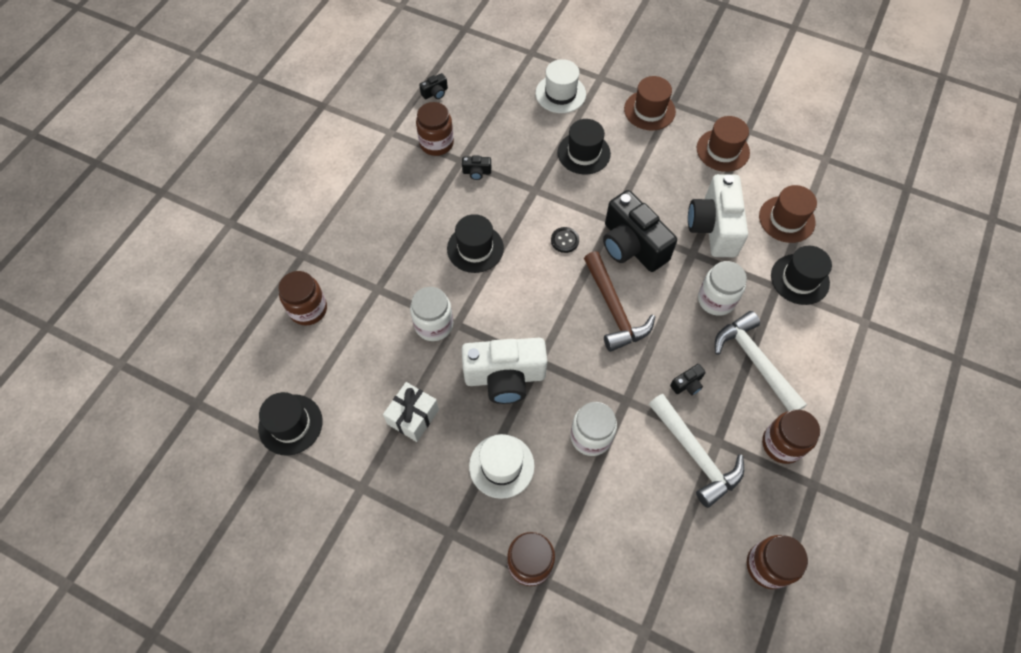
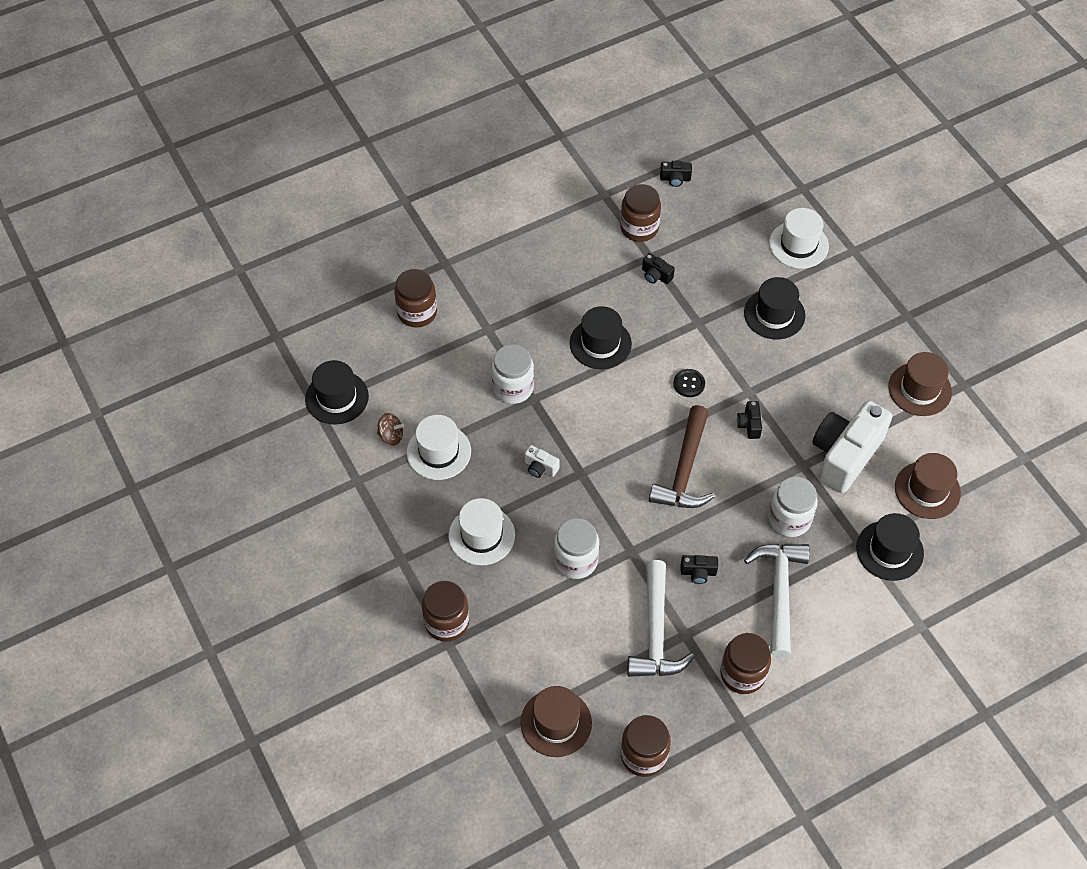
camera: 35 degrees right, 5 degrees down
(362, 428) = (391, 436): none -> brown spinning top
(413, 417) = (438, 452): white gift -> white hat
(505, 377) = (540, 467): white camera -> white camera, size x0.41
(632, 245) = (749, 425): black camera -> black camera, size x0.41
(649, 110) = (877, 309): brown hat -> brown hat (556, 723)

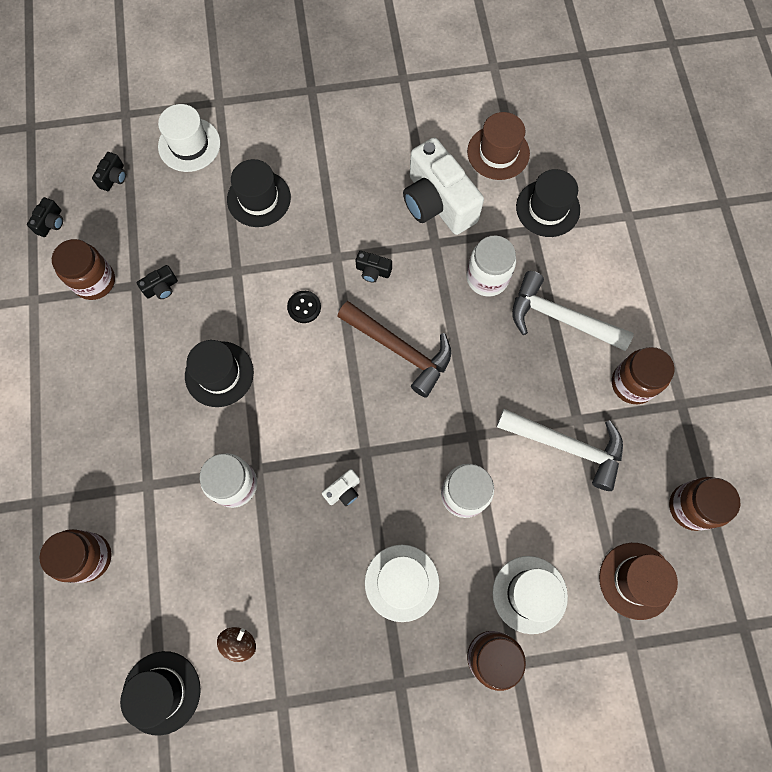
camera: 70 degrees left, 15 degrees up
(438, 452) = (282, 594): white hat -> white hat (529, 594)
(698, 572) = (516, 381): black camera -> black camera (114, 178)
(919, 389) = (393, 114): brown hat -> none

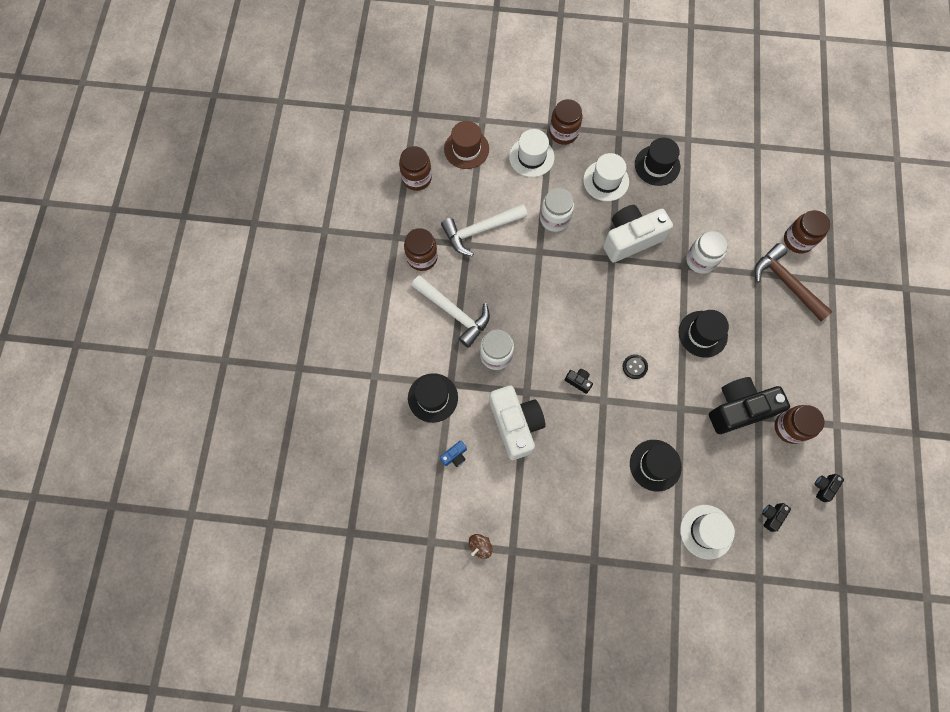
camera: 165 degrees left, 0 degrees up
(161, 288) = (739, 409): black camera -> black camera, size x2.45
(161, 692) = (756, 160): black hat -> black hat (657, 165)
(239, 643) = (708, 173): brown spinning top -> brown spinning top (480, 546)
(343, 491) = (631, 239): white camera -> white camera, size x2.45
(400, 350) = (573, 318): brown hammer -> brown hammer (786, 283)
(498, 152) = (454, 456): brown hat -> blue camera
(567, 446) = (480, 230): white hammer -> white hammer turned 60 degrees counterclockwise

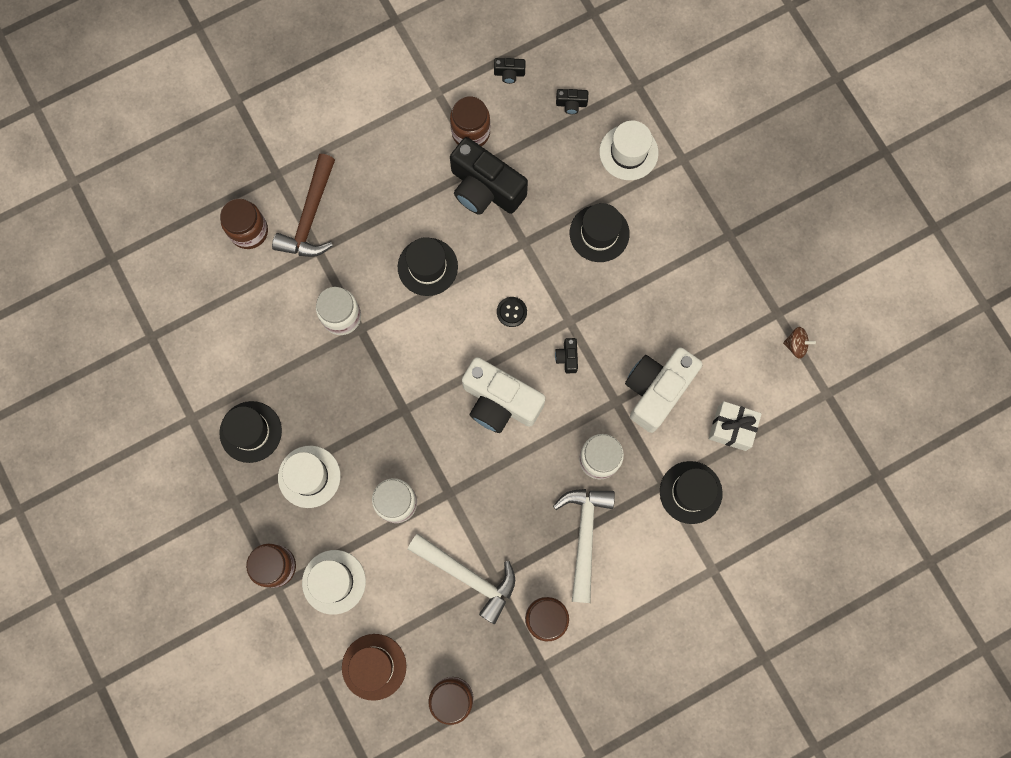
camera: 125 degrees left, 5 degrees up
(454, 456) = (731, 428): blue camera -> white gift
(631, 239) = (366, 404): white camera -> white camera (500, 402)

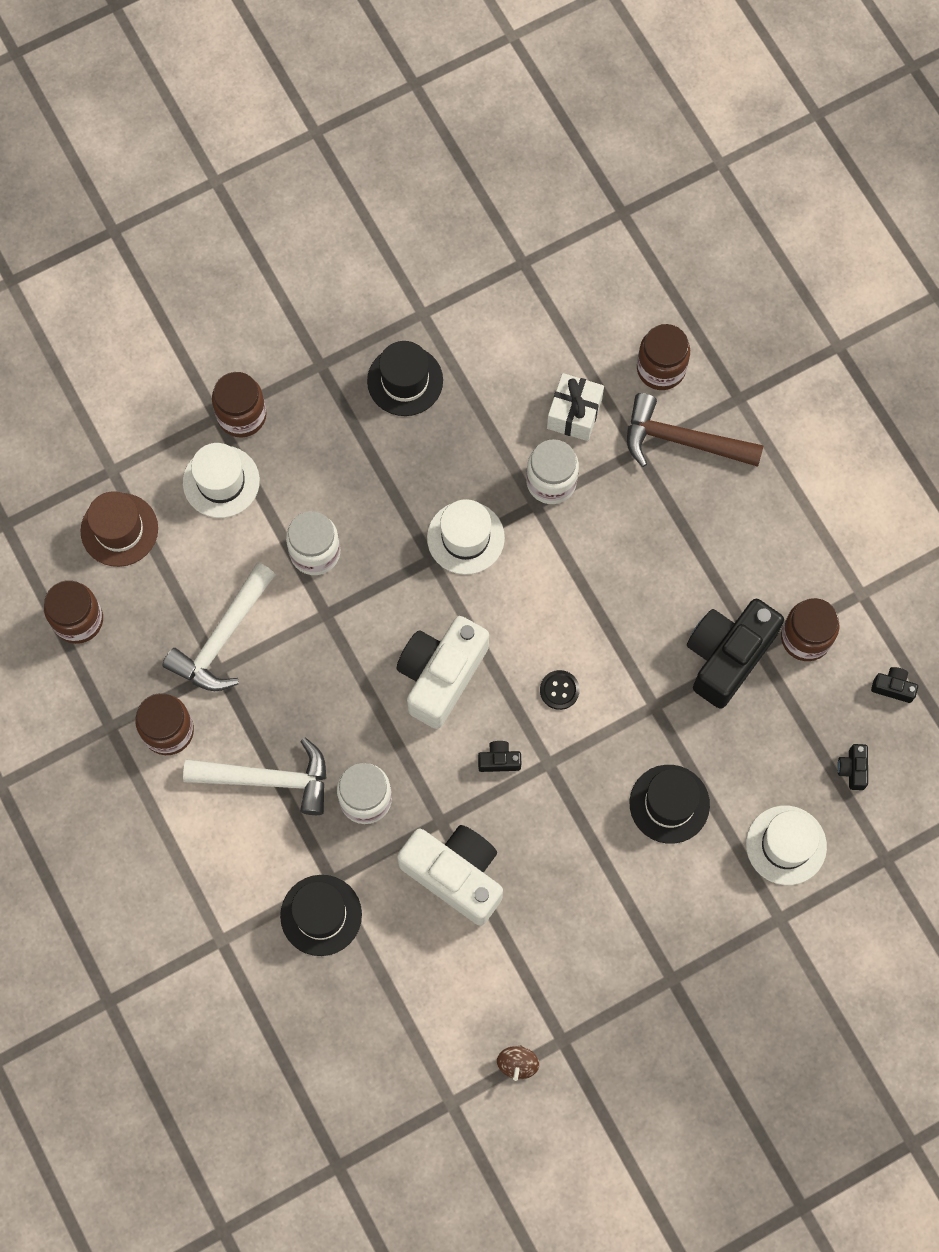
camera: 90 degrees right, 5 degrees down
(309, 476) = (349, 449): white hat -> white hat (465, 537)
(427, 267) = (618, 585): black hat -> none
(509, 73) = (893, 687): black camera -> black camera turned 105 degrees clockwise
(731, 428) = (404, 972): white gift -> white gift (574, 413)

